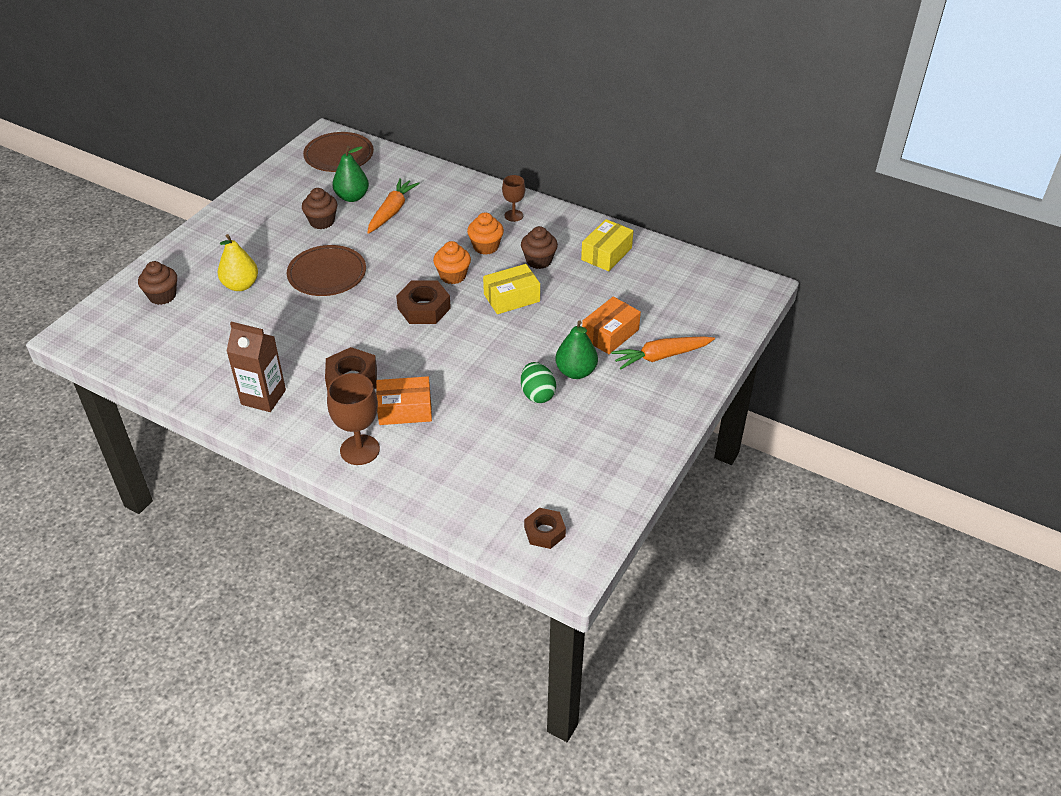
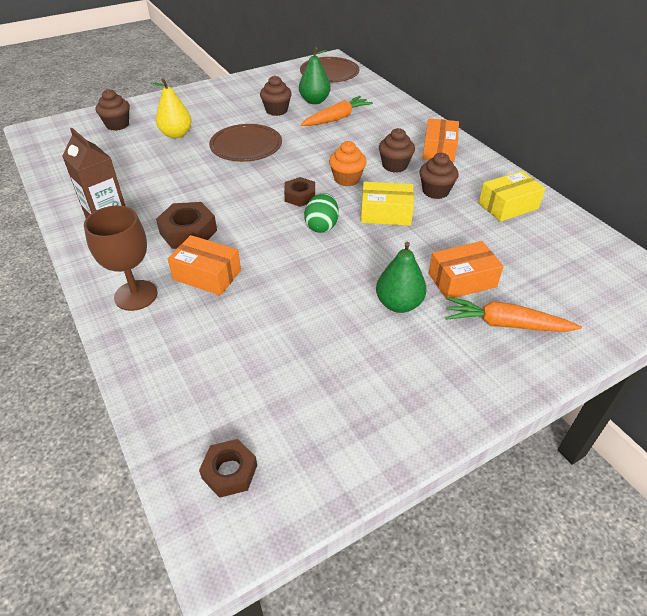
camera: 30 degrees right, 0 degrees up
(424, 308) = (300, 196): brown nut -> brown nut, size x0.66
(486, 247) = (394, 166): orange cupcake -> brown cupcake
(513, 215) = (439, 150): brown goblet -> orange box
(537, 394) = (342, 311): green egg -> green egg (321, 226)

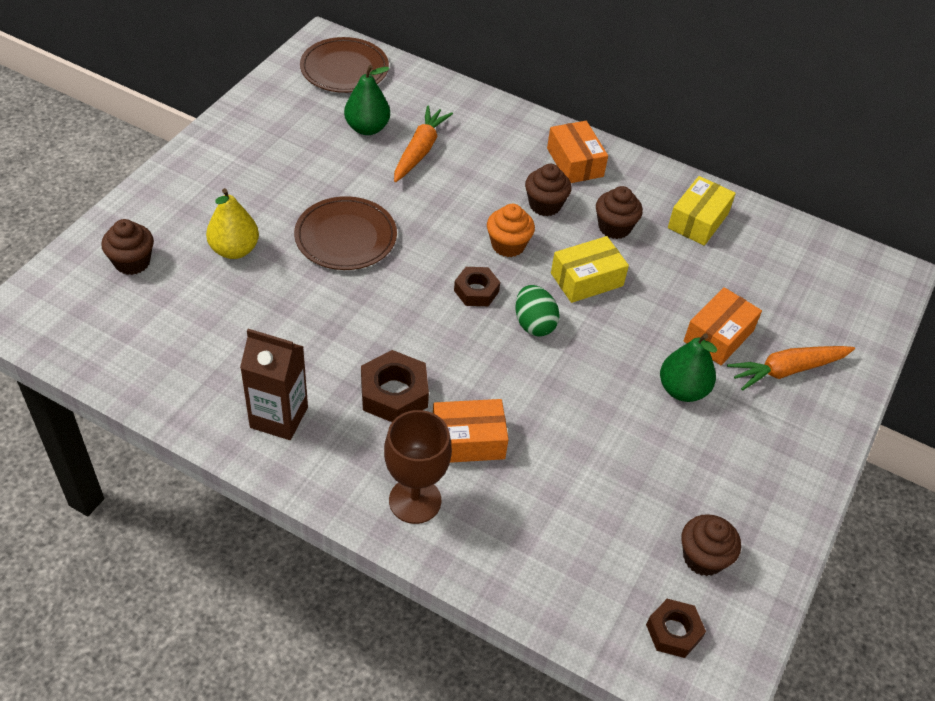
camera: 35 degrees left, 5 degrees up
(276, 110) = (332, 162): brown cupcake -> brown cupcake (703, 558)

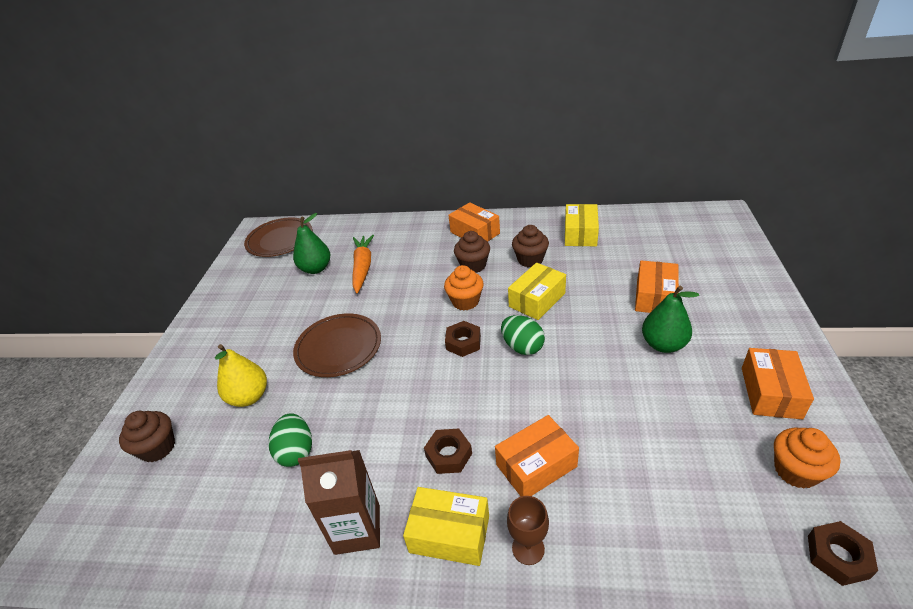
camera: 15 degrees left, 10 degrees down
(256, 325) = (296, 451): none -> green egg
(355, 458) = (449, 534): none -> yellow box
(394, 393) = (448, 455): brown nut -> brown nut, size x0.66
(415, 500) = (528, 548): brown goblet -> brown goblet, size x0.60
(703, 558) = (796, 471): brown cupcake -> orange cupcake
(748, 485) = (770, 392): none -> orange box
(787, 370) = (718, 298): orange carrot -> none

